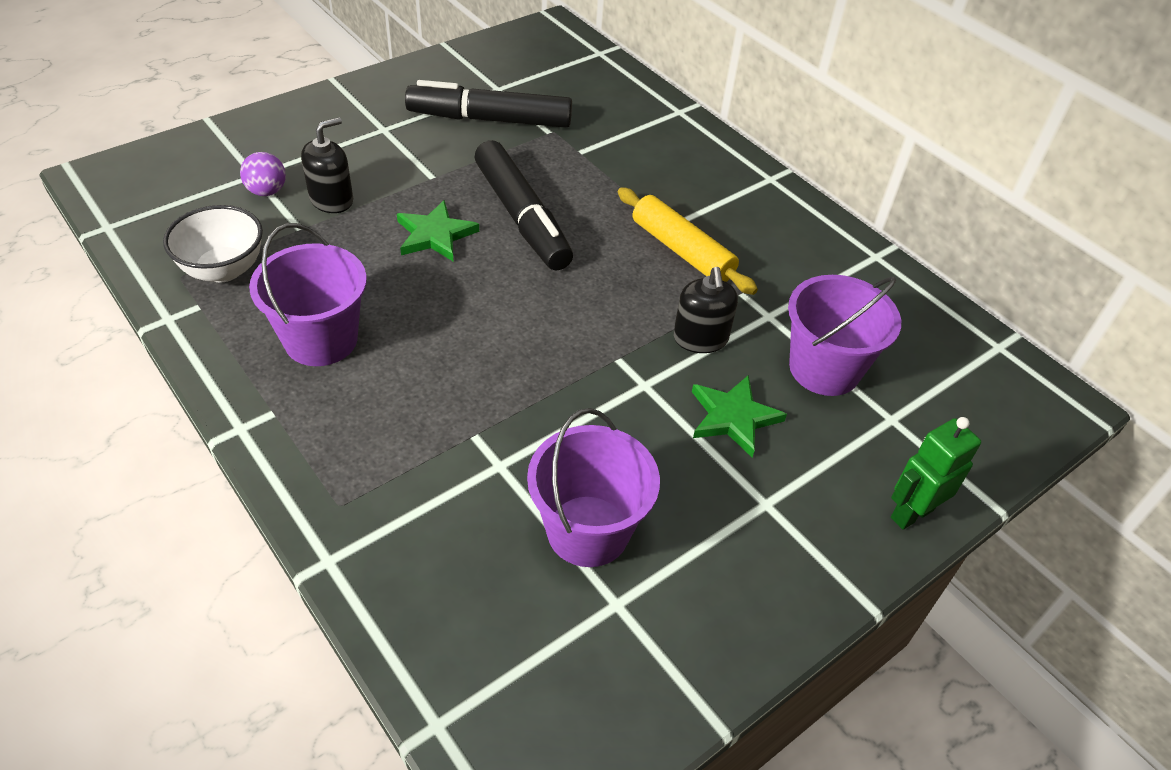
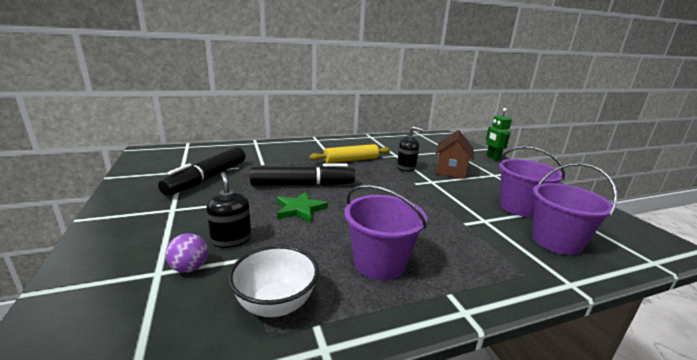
camera: 70 degrees left, 25 degrees down
(733, 417) = (451, 171): green star -> brown house
(824, 369) = (426, 154): purple bucket -> purple bucket (556, 241)

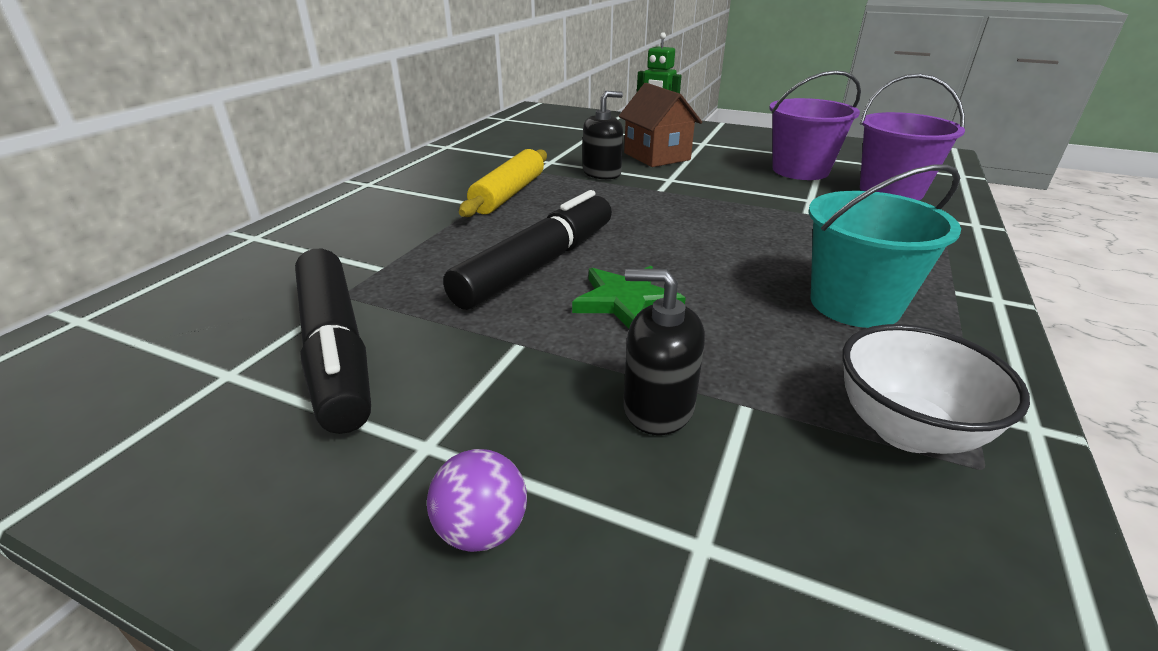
camera: 45 degrees left, 10 degrees up
(189, 268) = (721, 493): purple ball -> purple ball (482, 530)
(379, 263) = (854, 304): purple bucket -> turquoise bucket

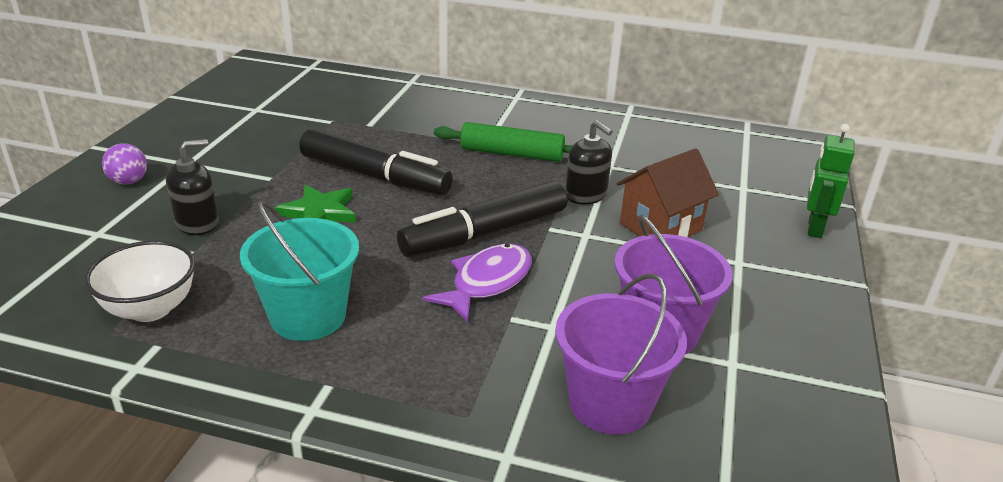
camera: 80 degrees right, 0 degrees up
(335, 349) = (273, 129): black marker -> black marker (485, 233)
(509, 194) = (512, 154): yellow rolling pin -> green rolling pin
(658, 407) = (197, 223): black soap dispenser -> black soap dispenser turned 45 degrees clockwise
(756, 218) = (487, 282): none -> purple fish

